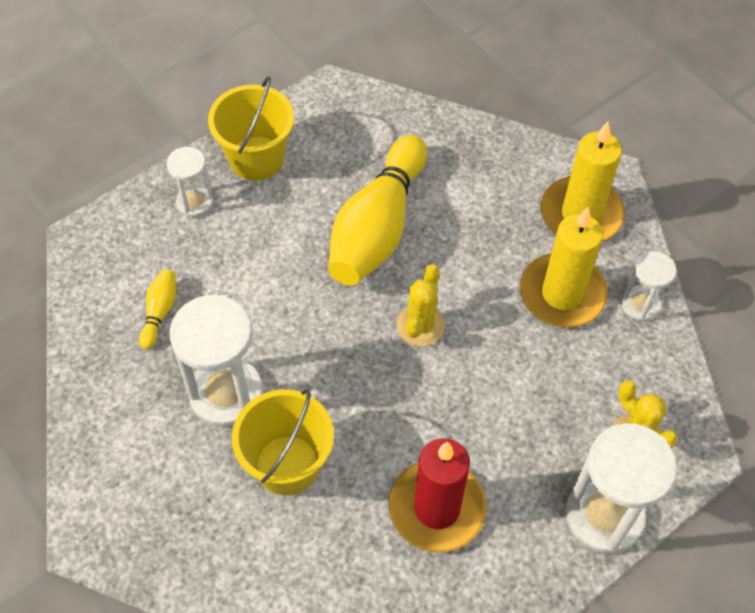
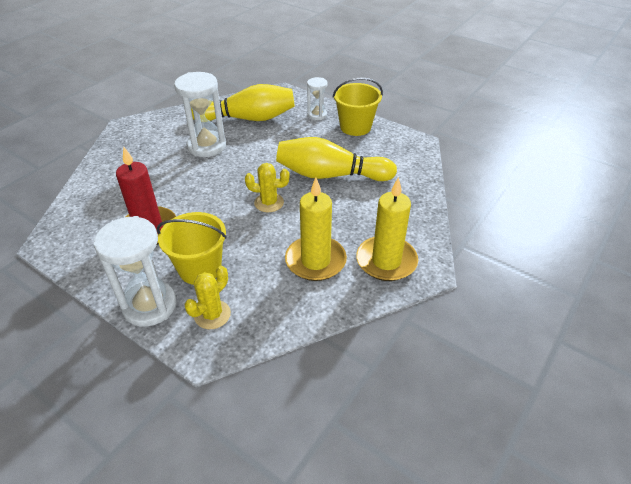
camera: 75 degrees right, 15 degrees down
(160, 312) = (248, 118): yellow bowling pin -> yellow bowling pin, size x2.41
(287, 465) = (169, 172): yellow bucket -> yellow bucket (200, 269)
(640, 305) = (322, 303): white hourglass -> none

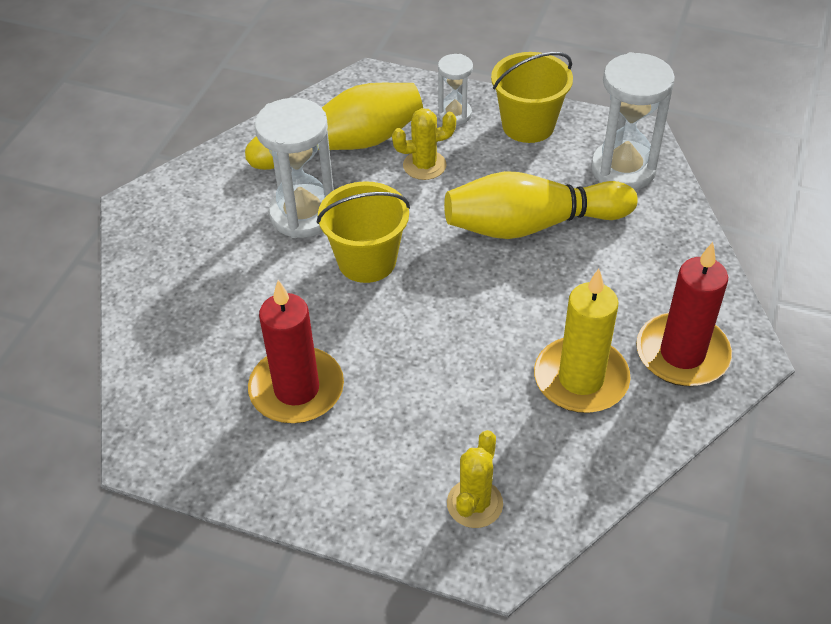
camera: 15 degrees left, 5 degrees up
(150, 305) = (373, 514): white hourglass -> white hourglass (623, 169)
(200, 269) = (415, 435): yellow bucket -> yellow bucket (367, 261)
(269, 203) = (461, 297): yellow cactus -> yellow cactus (424, 165)
(386, 261) = (682, 353): yellow candle -> red candle

